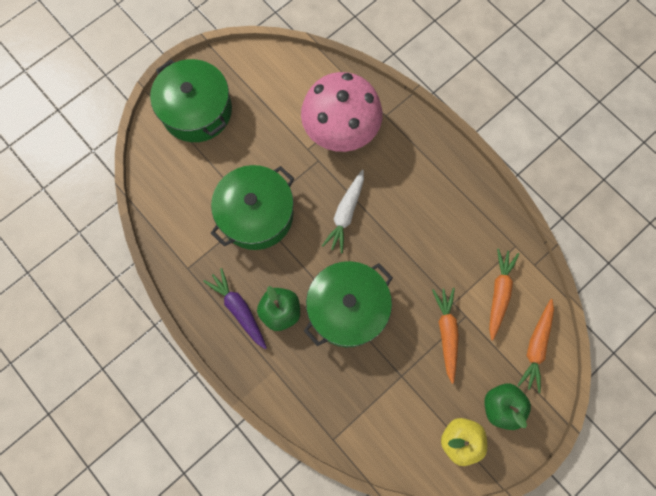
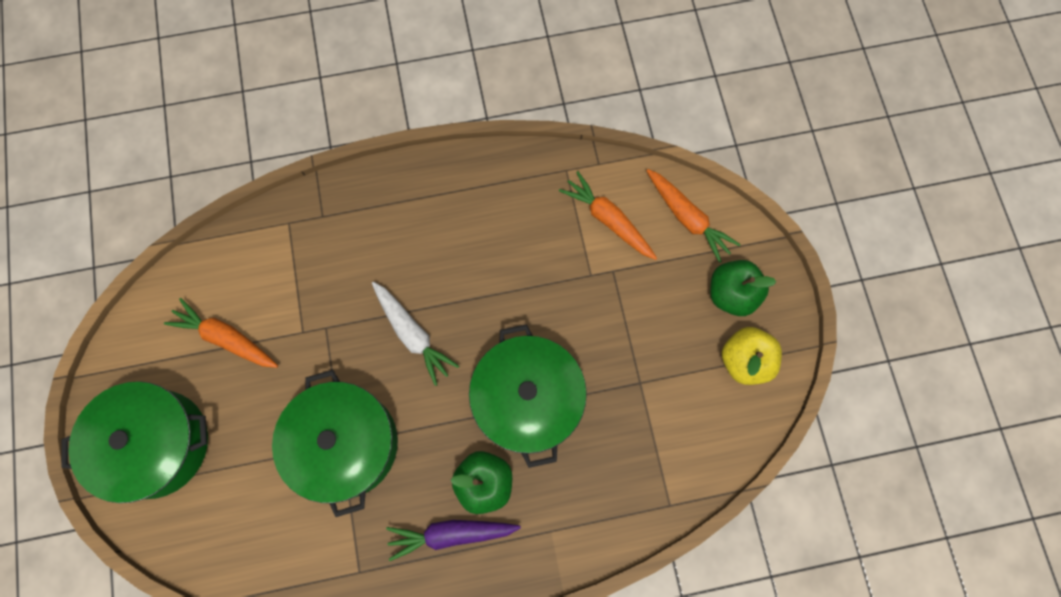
camera: 60 degrees left, 0 degrees up
(341, 129) = (304, 278): pink mushroom -> none
(446, 333) = (620, 303): orange carrot -> orange carrot (226, 338)

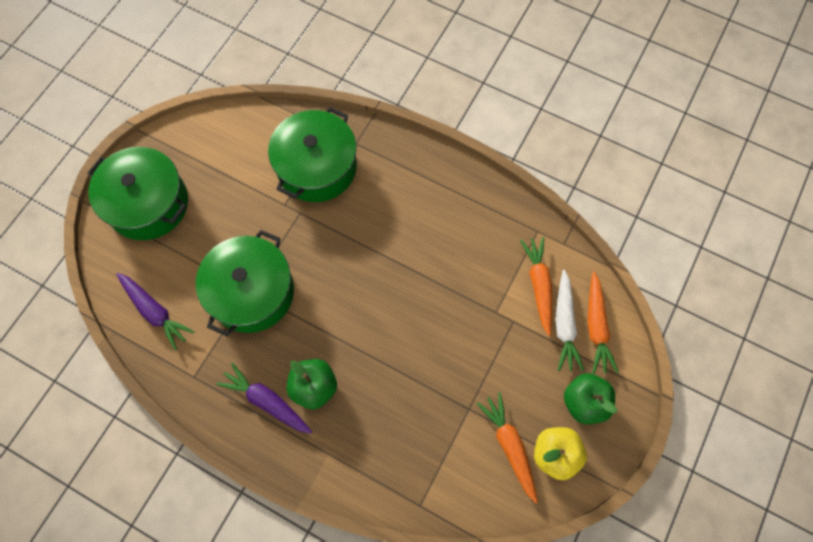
camera: 40 degrees right, 5 degrees down
(226, 338) = (238, 173): orange carrot -> orange carrot (509, 446)
(262, 544) = (155, 311): none -> purple carrot
(412, 334) = (349, 258): white carrot -> white carrot (564, 324)
(527, 399) = (386, 358): green pot -> green pot (317, 167)

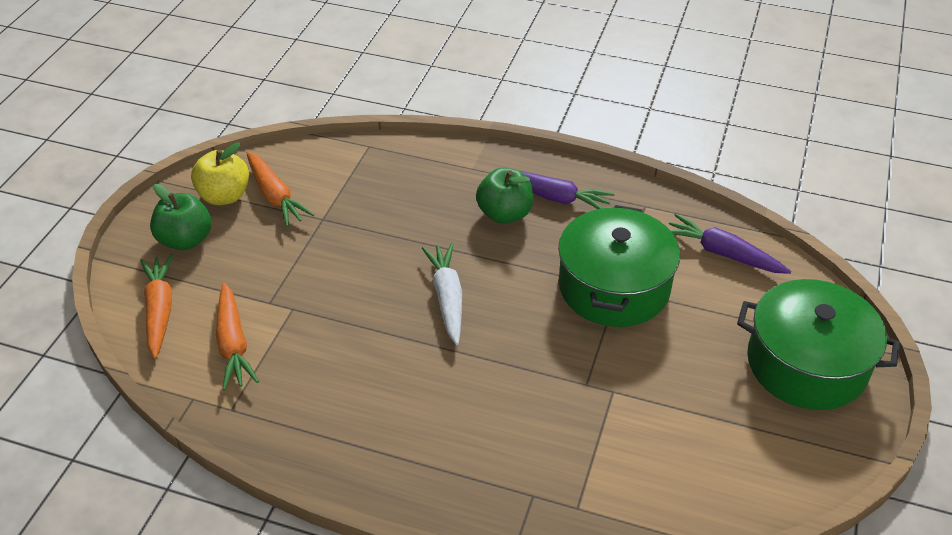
camera: 170 degrees right, 25 degrees down
(317, 167) = (583, 448): green pot -> none
(564, 324) = (202, 307): white carrot -> white carrot (447, 298)

